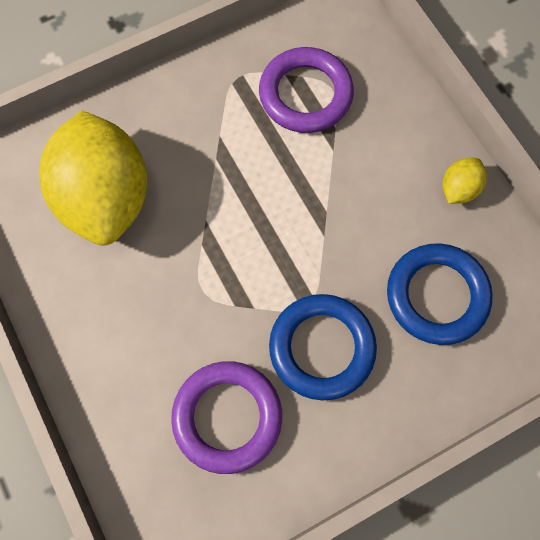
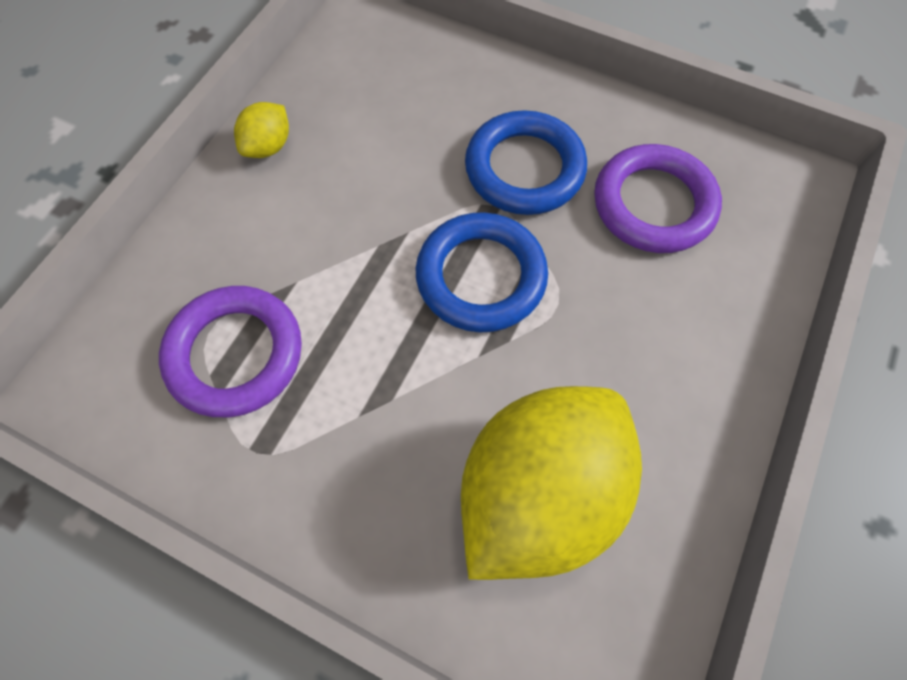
camera: 125 degrees left, 5 degrees down
(437, 296) = (400, 110): blue ring -> blue ring (481, 277)
(458, 189) = (268, 146): yellow lemon -> yellow lemon turned 60 degrees counterclockwise

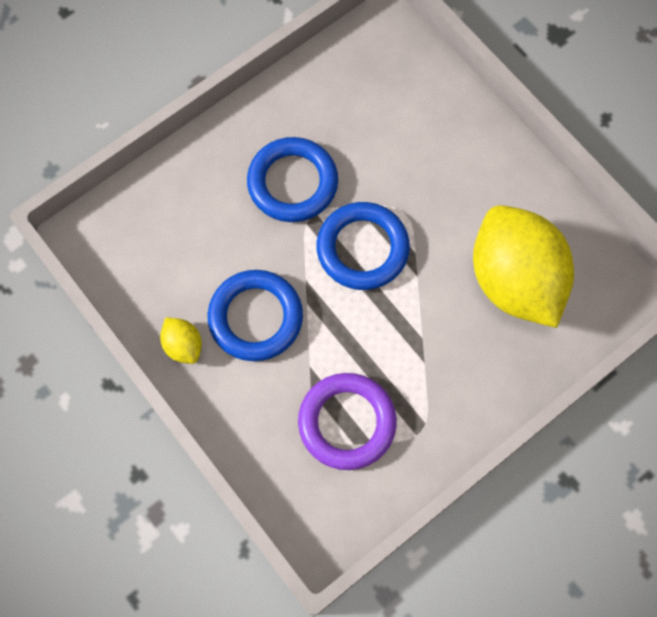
camera: 65 degrees left, 5 degrees up
(333, 201) = (255, 317): none -> blue ring
(653, 204) = (360, 119): purple ring -> none

